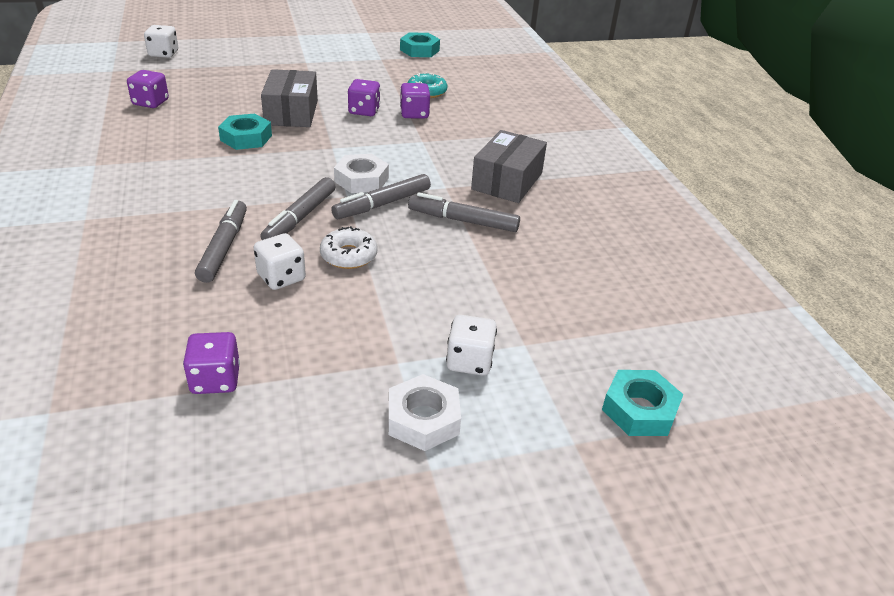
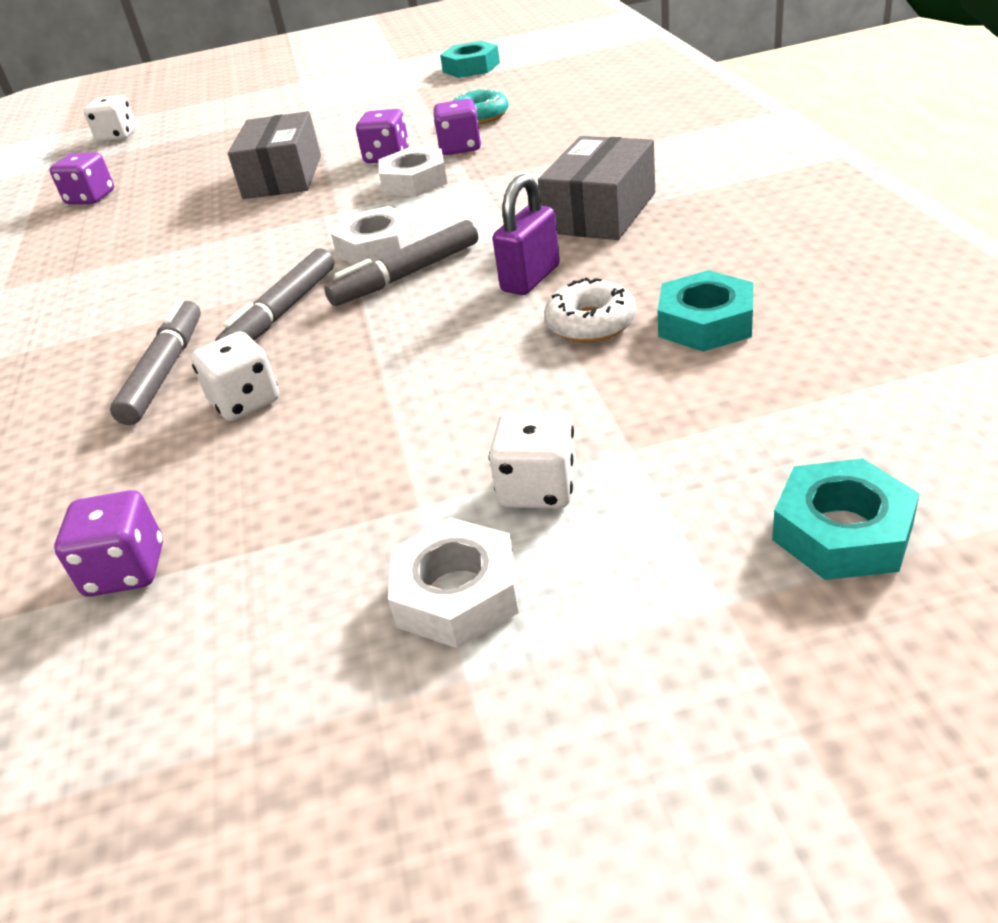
camera: 10 degrees right, 0 degrees up
(246, 138) = (215, 220): turquoise nut -> turquoise nut (705, 322)
(348, 255) = (350, 355): white donut -> white donut (590, 323)
(384, 134) = (414, 181): none -> white nut
(463, 221) = (530, 278): grey marker -> purple padlock

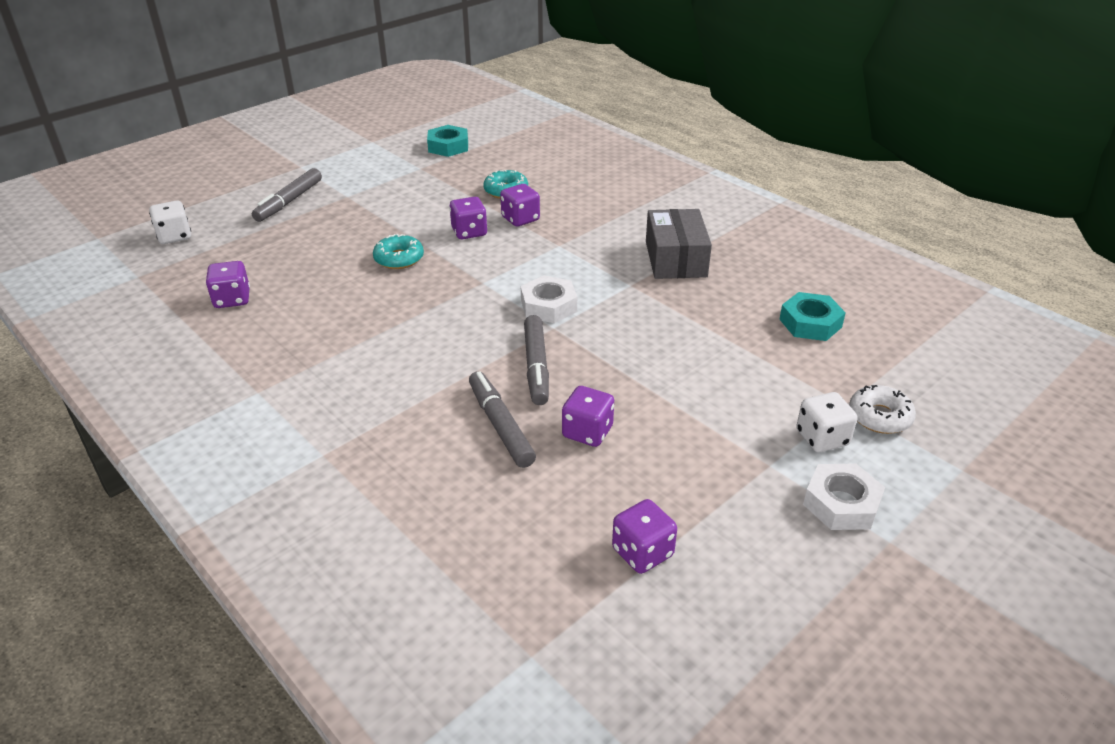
camera: 35 degrees left, 0 degrees up
(245, 401) = (587, 432): white dice -> purple dice
(282, 177) = (399, 259): grey box -> turquoise donut
(406, 275) = (594, 323): grey marker -> grey marker (289, 201)
(414, 181) = (516, 250): white nut -> none
(530, 278) = (680, 312): purple padlock -> none
(590, 323) = (748, 335): white donut -> white donut (879, 417)
(842, 532) = (977, 421): turquoise nut -> none

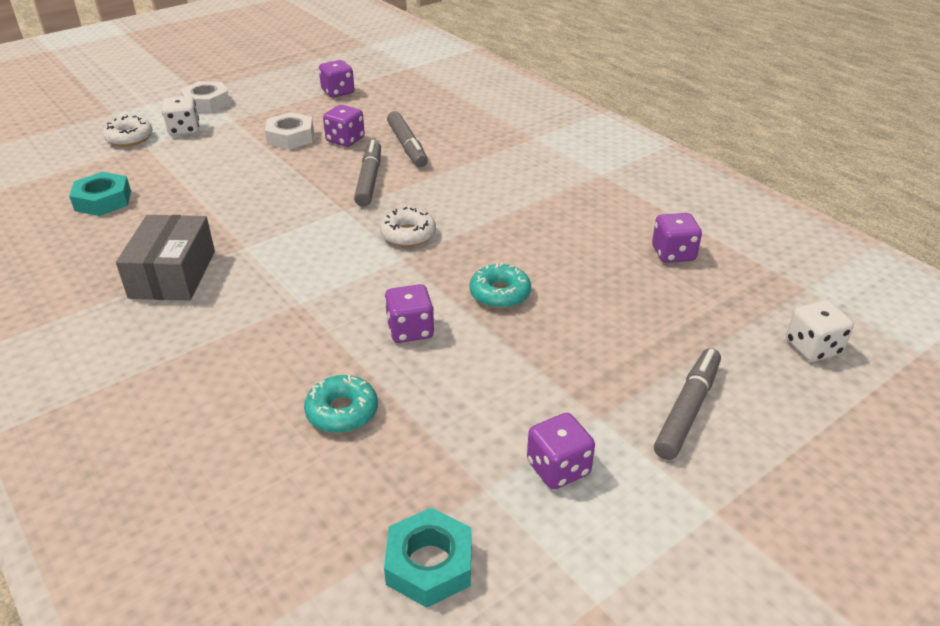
camera: 175 degrees left, 0 degrees up
(481, 304) = (408, 234): none -> white donut
(520, 219) = (336, 349): purple dice -> purple dice (558, 468)
(548, 306) = (340, 229): white nut -> white nut (290, 137)

